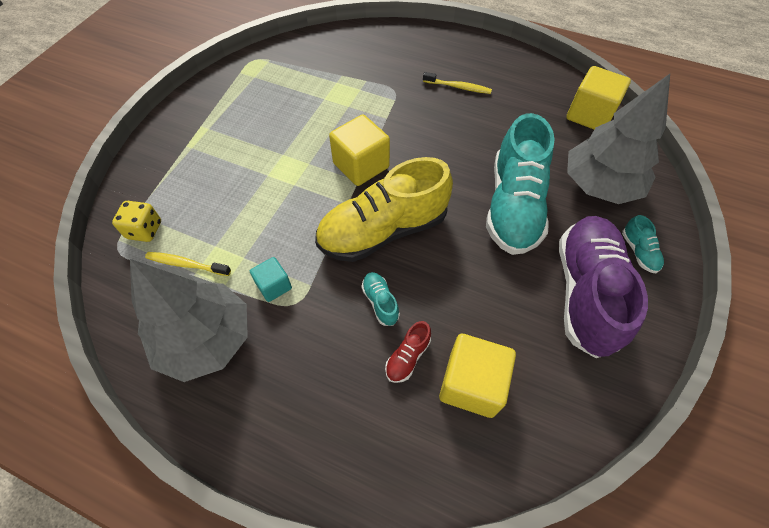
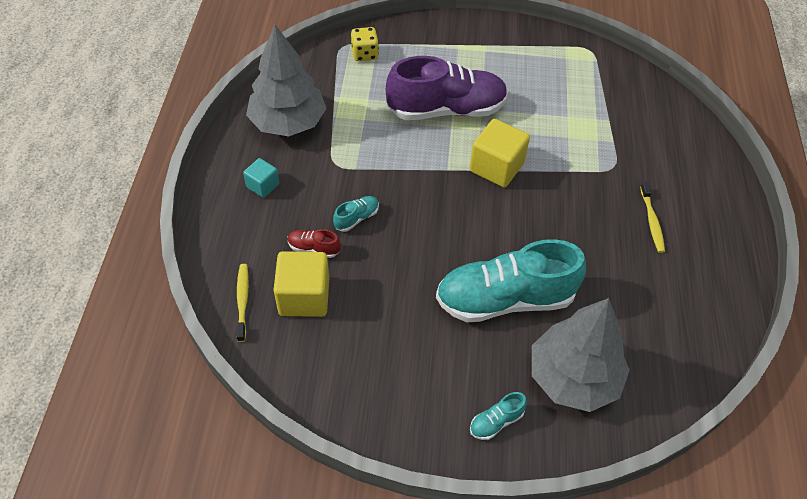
camera: 70 degrees right, 5 degrees down
(186, 264) = (344, 89): yellow toothbrush -> yellow toothbrush (242, 301)
(274, 286) = (346, 146): turquoise cube -> turquoise cube (263, 185)
(383, 230) = (429, 202): yellow shoe -> none
(585, 292) = (426, 375): purple shoe -> purple shoe (446, 110)
(589, 115) = (683, 358): yellow cube -> none

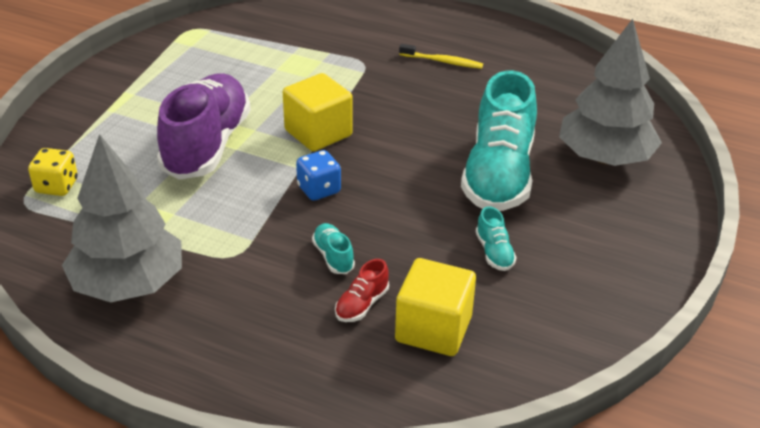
camera: 70 degrees left, 15 degrees down
(242, 301) = (416, 390): yellow toothbrush -> none
(263, 185) = (228, 332): turquoise cube -> none
(427, 188) = (319, 189): none -> blue dice
(496, 422) = (643, 219): turquoise shoe -> turquoise shoe (494, 252)

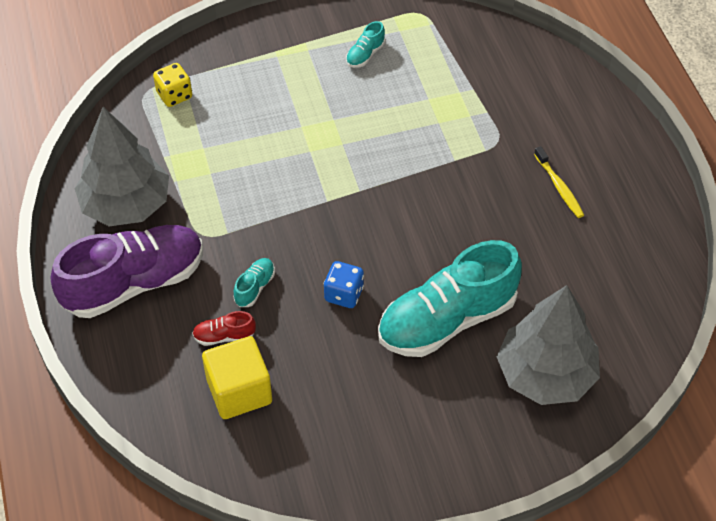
camera: 50 degrees right, 15 degrees up
(207, 145) = (296, 133): purple shoe -> purple shoe (134, 283)
(318, 133) = (378, 181): yellow cube -> none
(319, 189) = (315, 228): blue dice -> blue dice (344, 294)
(494, 252) = (352, 375): turquoise shoe -> turquoise shoe (365, 55)

